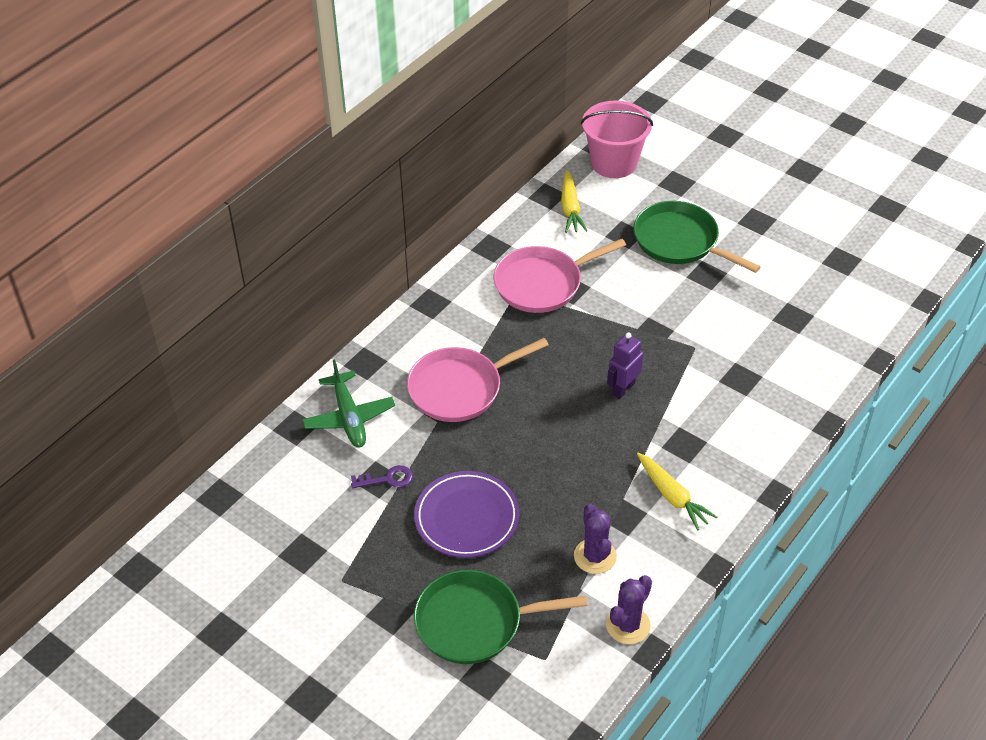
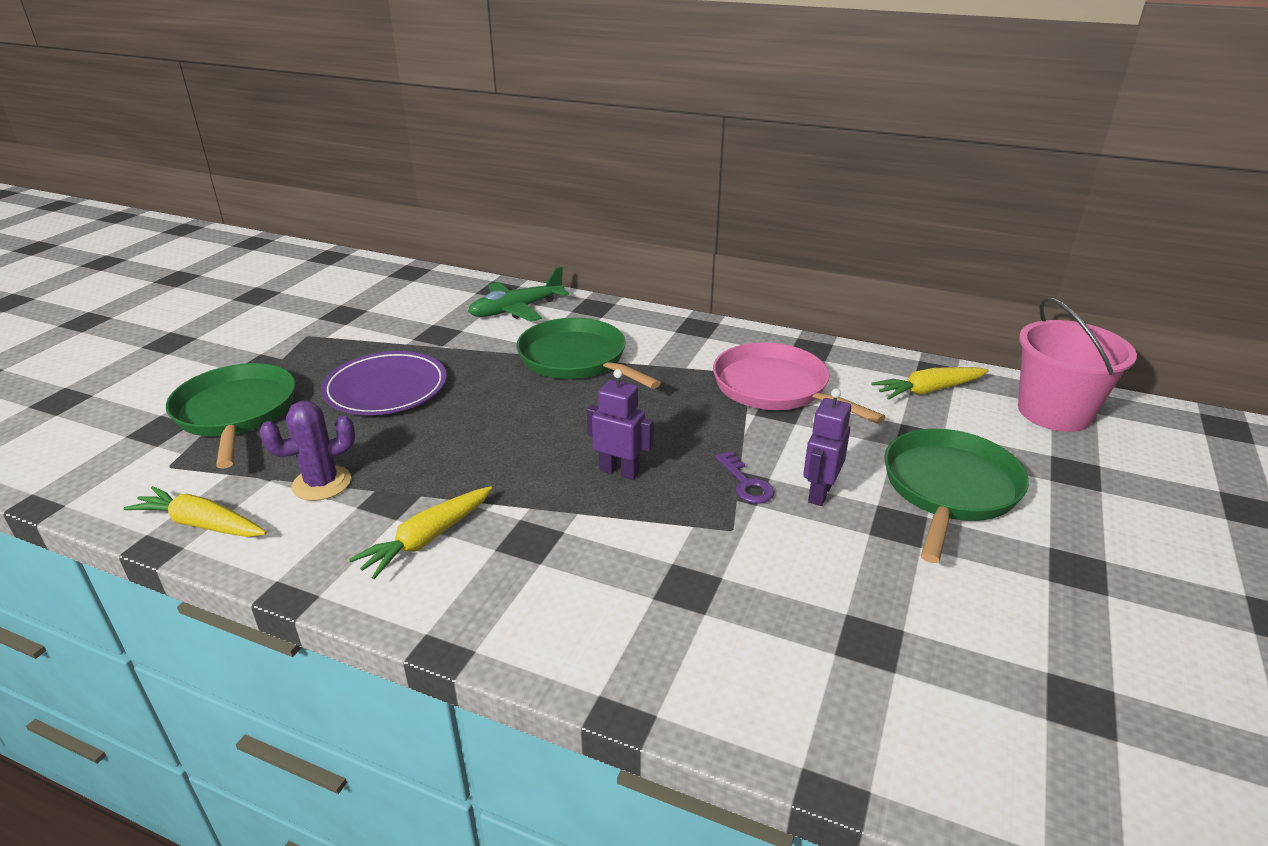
camera: 75 degrees right, 15 degrees down
(387, 479) = (437, 339): purple key -> purple key (746, 483)
(459, 388) = (576, 359): pink pan -> green pan
(628, 625) = (201, 524): purple cactus -> yellow carrot
(670, 298) = (819, 493): none -> purple robot

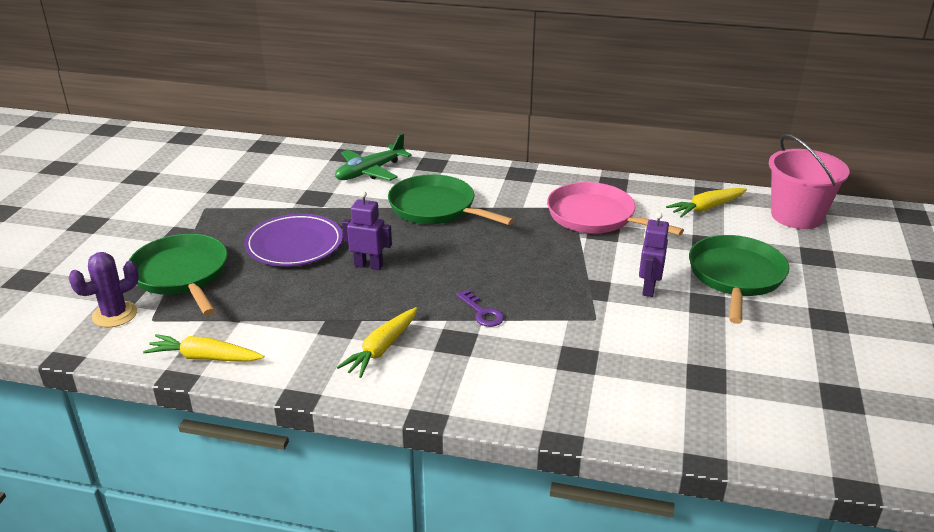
camera: 10 degrees left, 0 degrees up
(322, 483) = (281, 319): purple cactus -> purple cactus (115, 314)
(619, 471) = (502, 288): purple robot -> purple robot (368, 265)
(746, 483) = (595, 287): purple key -> purple key (482, 312)

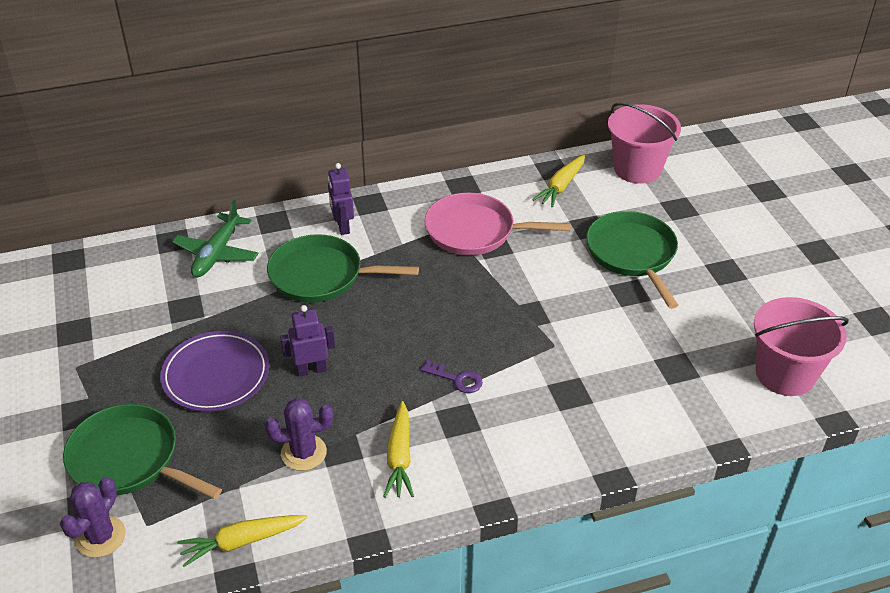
camera: 30 degrees left, 10 degrees up
(308, 317) = (303, 453): none -> purple cactus
(648, 288) = (574, 295): purple robot -> purple robot (342, 226)
(827, 425) = (785, 374): none -> pink bucket

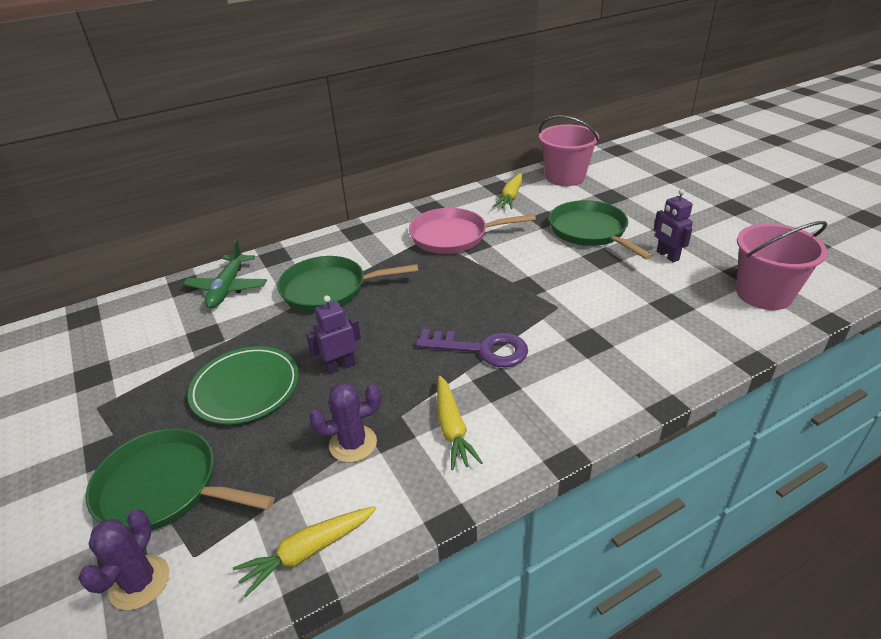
camera: 10 degrees left, 5 degrees down
(216, 375) = (245, 388): purple plate -> green plate
(342, 226) = (337, 250): purple robot -> purple robot (667, 256)
(456, 379) = (481, 349): purple key -> purple key, size x1.80

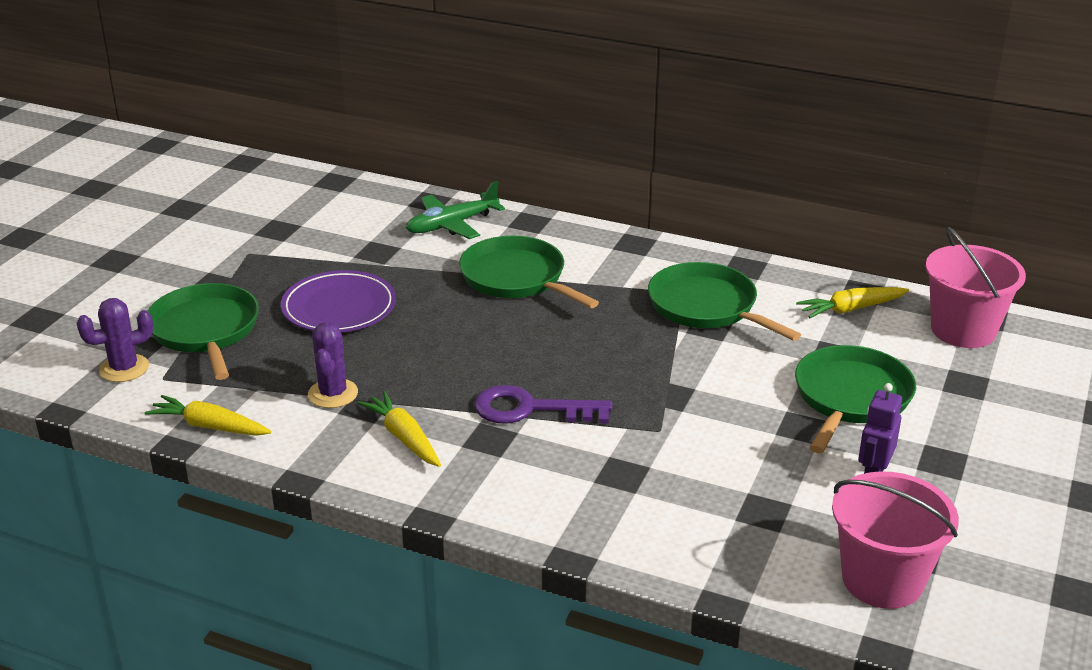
camera: 50 degrees right, 5 degrees down
(245, 388) = (339, 307): green plate -> purple plate
(340, 366) = (417, 340): purple robot -> none
(353, 444) = (333, 394): purple cactus -> purple cactus turned 60 degrees clockwise
(452, 428) = (404, 438): yellow carrot -> yellow carrot turned 105 degrees clockwise
(453, 236) = (706, 307): pink pan -> green pan
(481, 349) = (530, 409): purple key -> purple key turned 120 degrees clockwise

